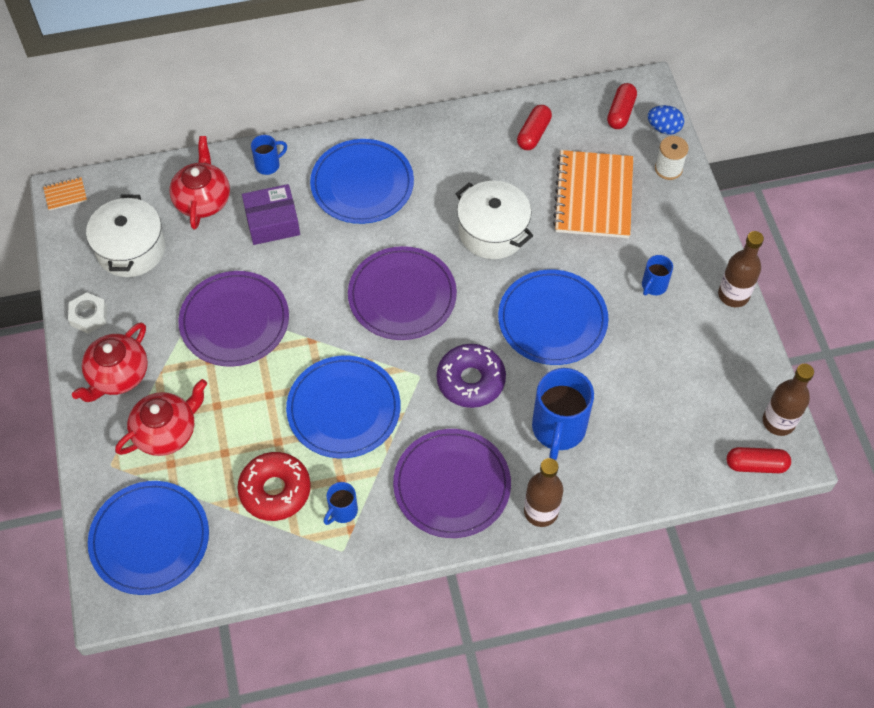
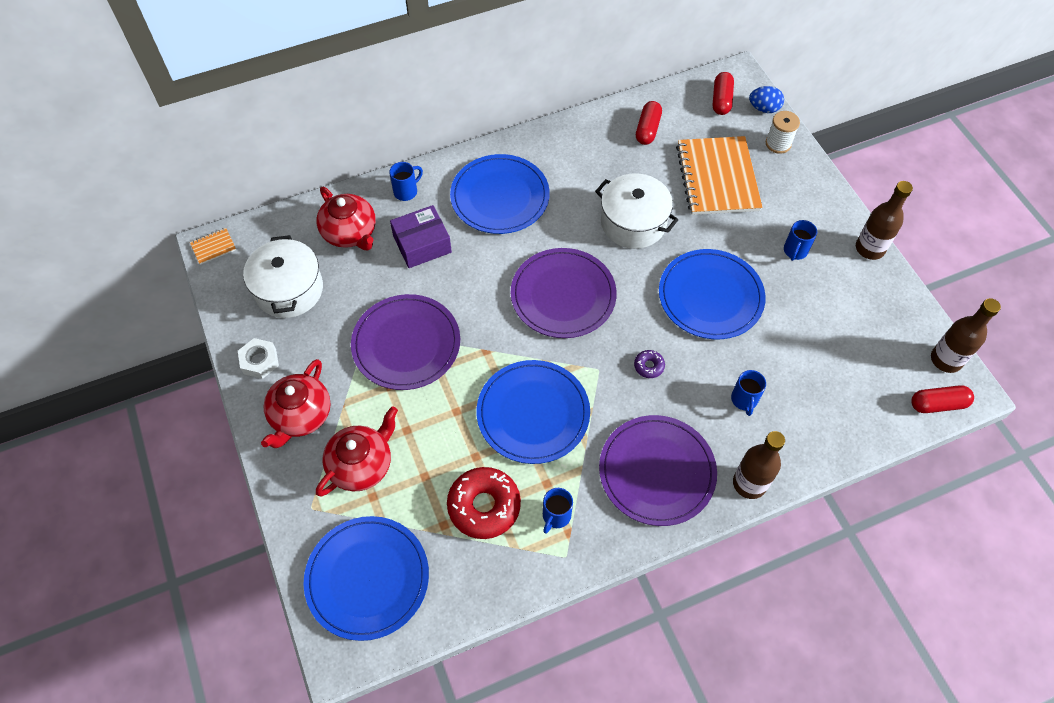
camera: 10 degrees left, 0 degrees up
(203, 200) = (350, 233): red teapot -> red teapot turned 150 degrees clockwise
(470, 380) = (649, 366): purple donut -> purple donut, size x0.45
(558, 429) = (744, 400): blue mug -> blue mug, size x0.51

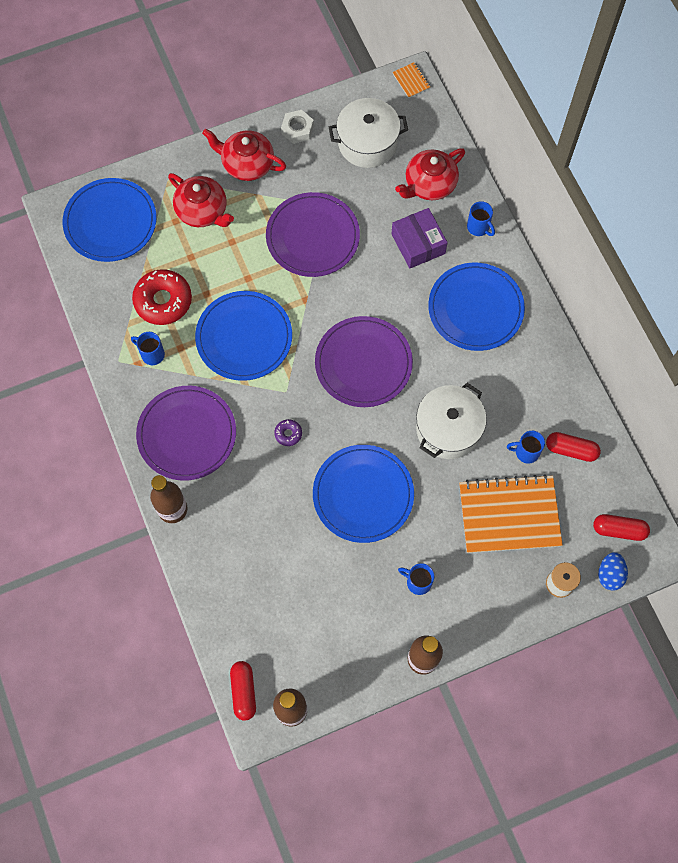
camera: 90 degrees right, 10 degrees up
(744, 400) = (252, 514): blue mug -> blue mug (526, 452)

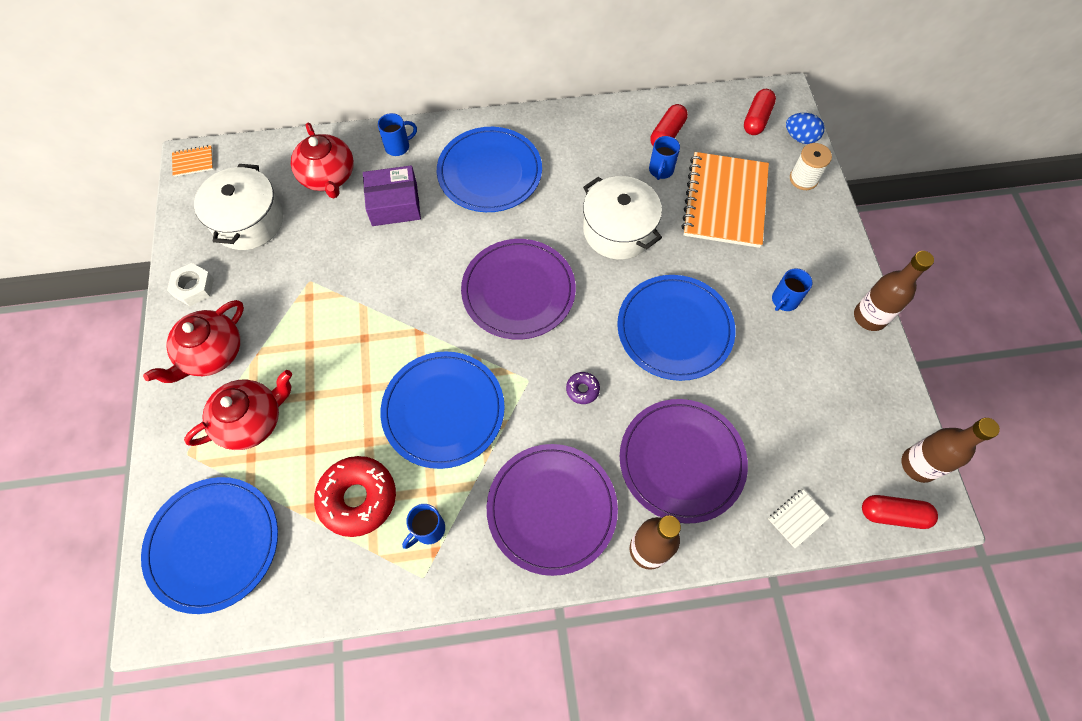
camera: 75 degrees left, 5 degrees down
(222, 616) = (797, 518): none -> white notebook
(312, 237) = (341, 304): purple plate -> purple plate (681, 461)

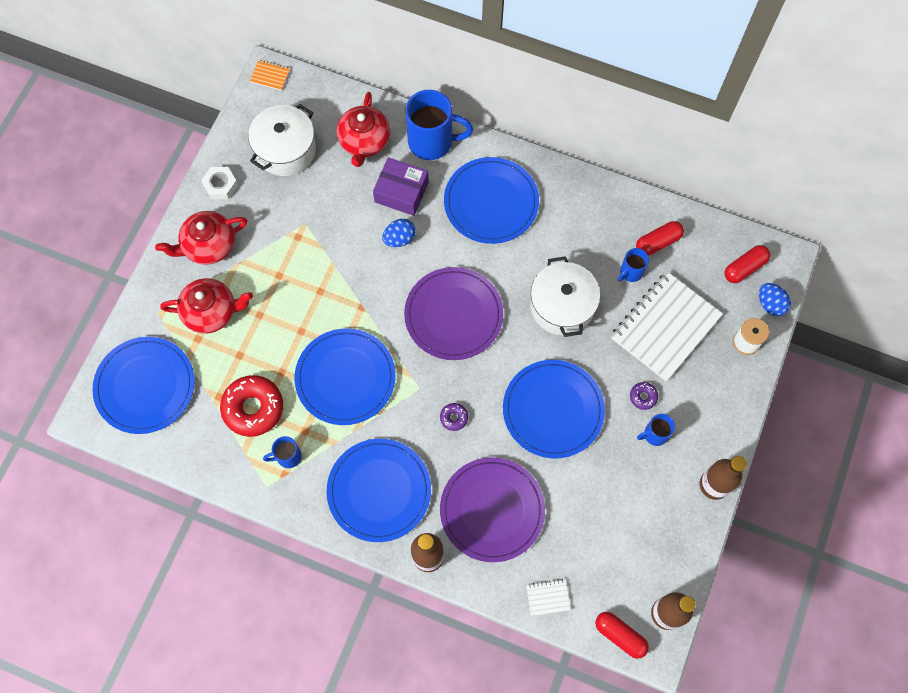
camera: 30 degrees right, 5 degrees up
(398, 146) = (432, 142): blue mug -> blue mug, size x1.98
(419, 247) = (399, 239): none -> blue egg
(552, 509) = (379, 491): purple plate -> blue plate
(725, 201) = (665, 327): orange notebook -> white notebook
(749, 272) = (643, 397): none -> purple donut

